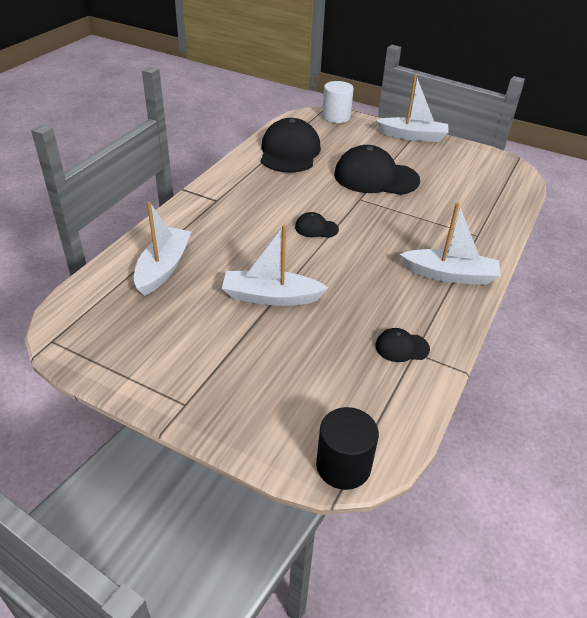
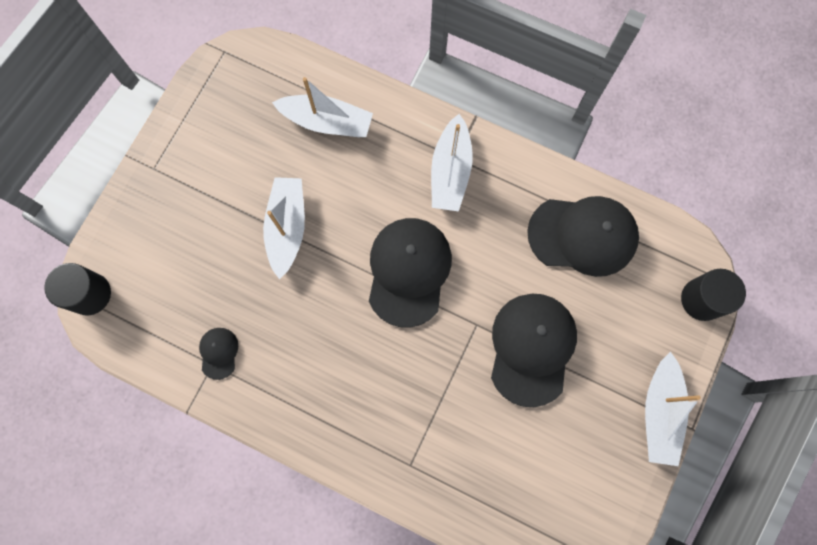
camera: 90 degrees right, 35 degrees up
(316, 228) = (408, 271): black cap -> black cap, size x2.19
(336, 117) = (702, 299): white cylinder -> black cylinder
(450, 275) = (331, 418): white boat -> white boat (450, 171)

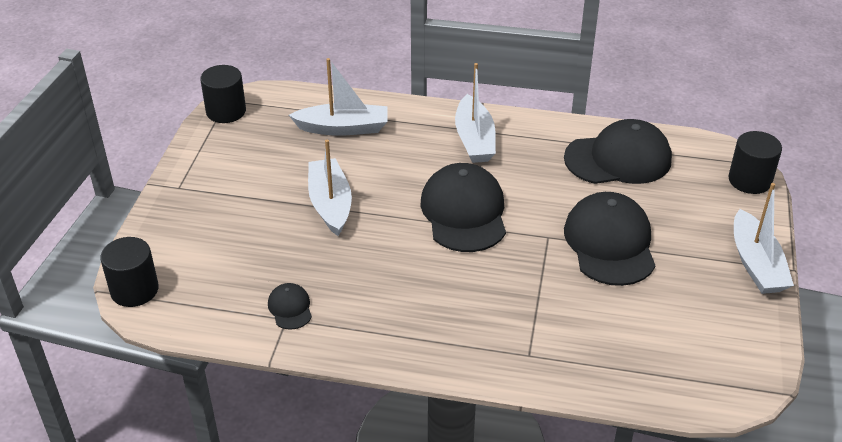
camera: 15 degrees left, 35 degrees down
(220, 68) = (226, 111): none -> black cylinder

